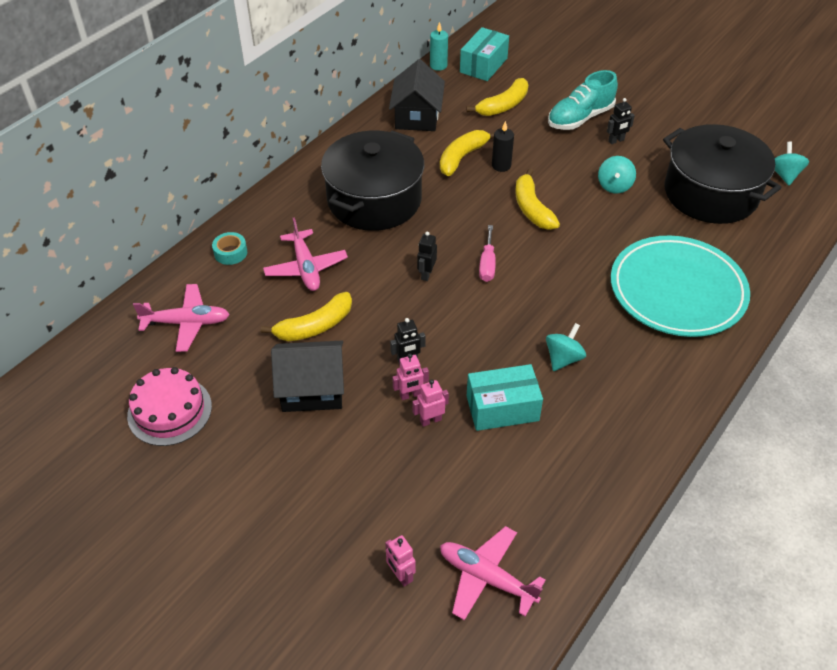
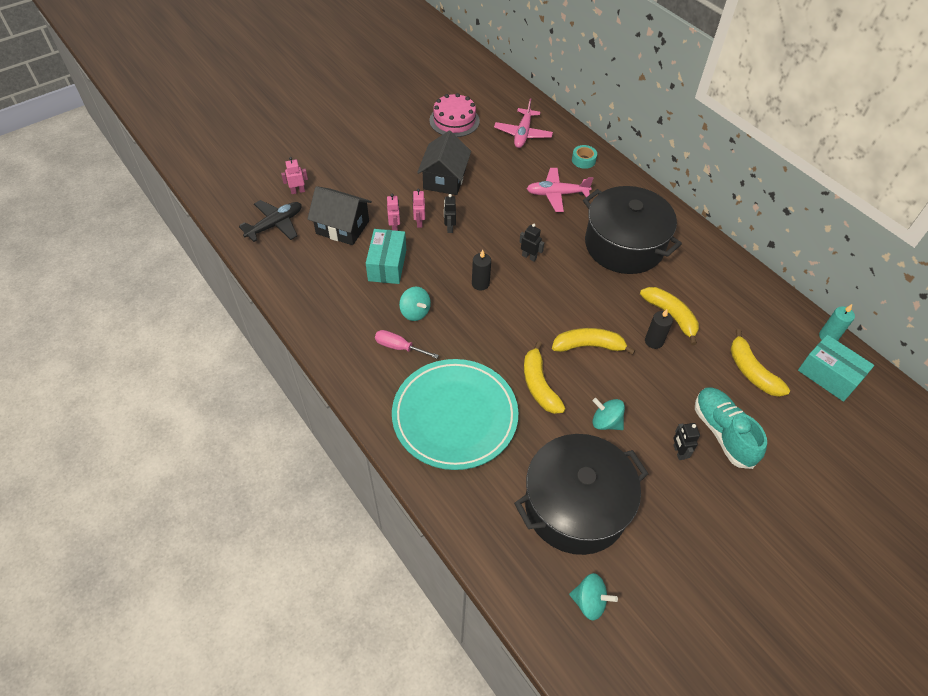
camera: 105 degrees right, 5 degrees up
(315, 326) = (498, 189): yellow banana -> yellow banana (539, 385)
(417, 116) = (739, 299): black house -> black house (342, 227)
(486, 577) = (275, 225): pink plane -> black plane
(487, 264) = (528, 296): pink screwdriver -> pink screwdriver (399, 347)
(489, 309) = (480, 284): none -> black candle

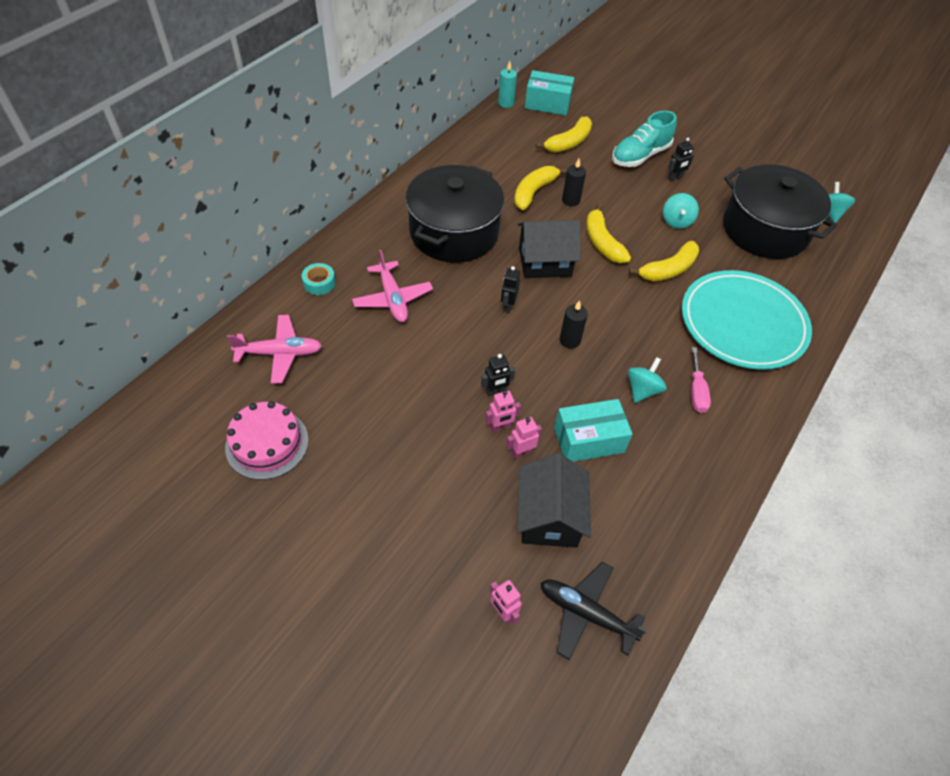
camera: 110 degrees left, 0 degrees up
(444, 179) = (405, 421): black house -> black house (545, 262)
(828, 376) = (547, 104): turquoise box -> turquoise box turned 75 degrees clockwise

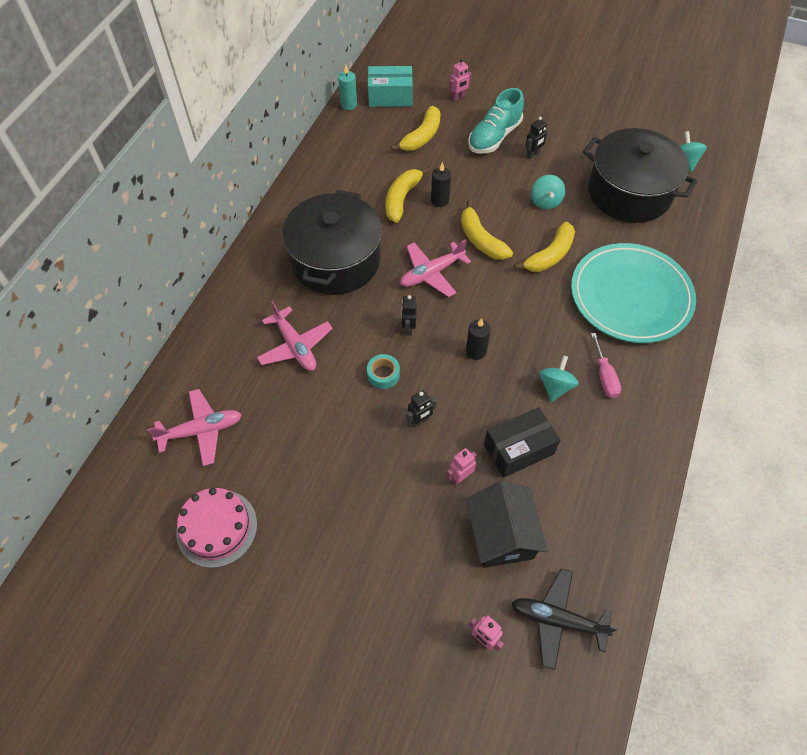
camera: 10 degrees left, 5 degrees up
(319, 283) = (218, 346): turquoise tape -> turquoise tape (383, 374)
(500, 427) = (434, 456): pink robot -> pink robot (458, 97)
(545, 262) = (432, 273): black house -> pink plane
(589, 440) = (518, 449): turquoise box -> black box

